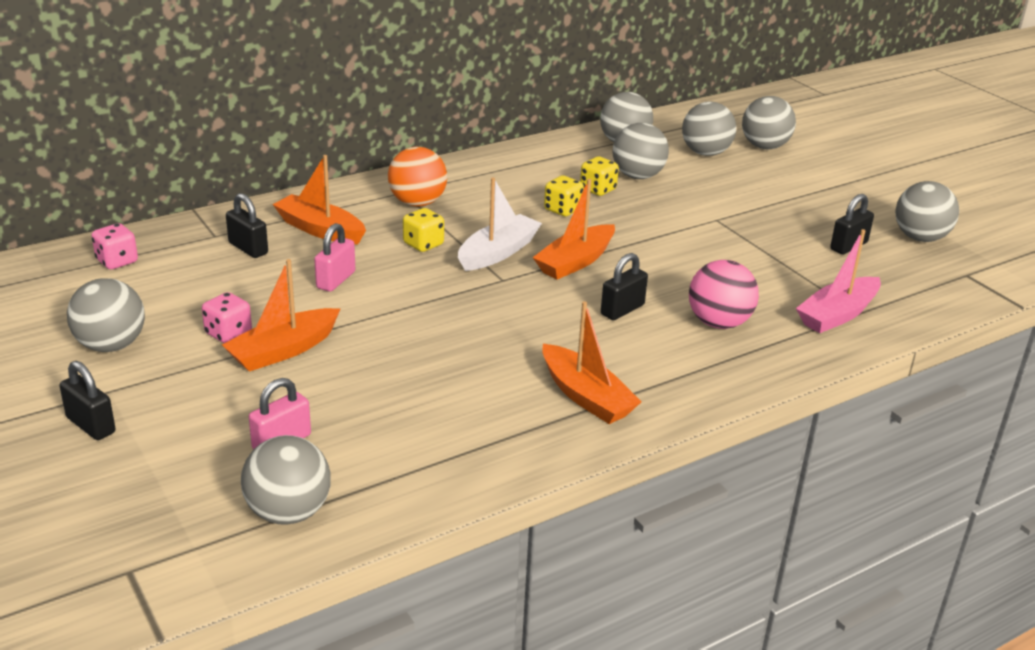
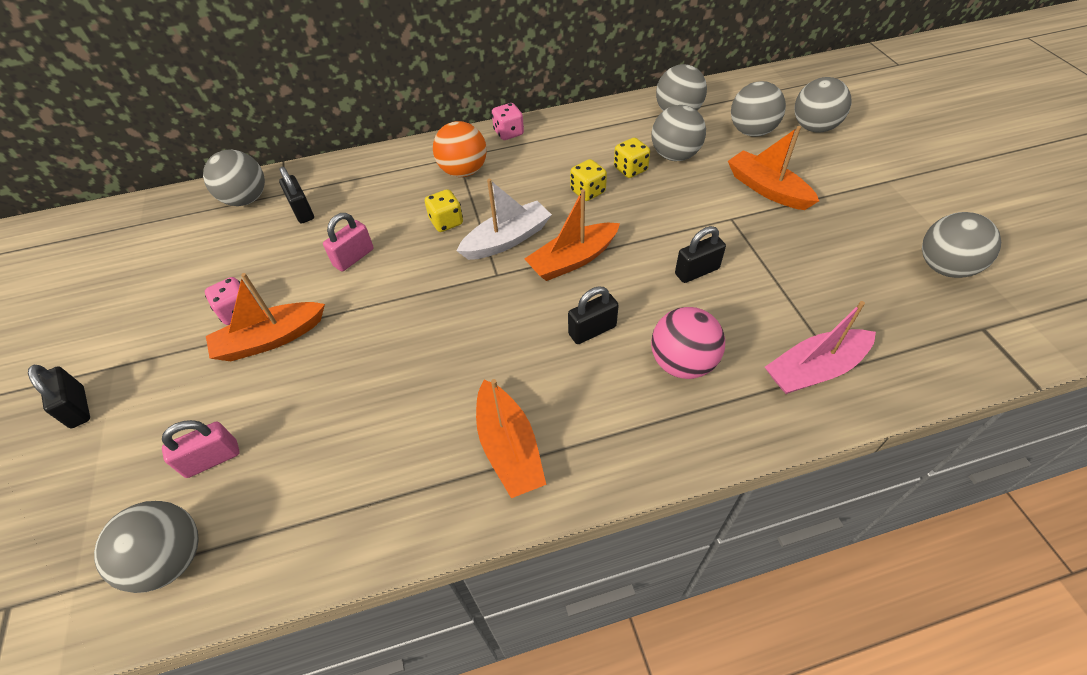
camera: 20 degrees right, 20 degrees up
(111, 345) = (143, 312): grey ball -> grey ball (246, 199)
(117, 261) = (197, 215): pink dice -> pink dice (508, 133)
(320, 230) = (369, 195): orange boat -> orange boat (767, 189)
(848, 246) = (859, 270): black padlock -> black padlock (697, 271)

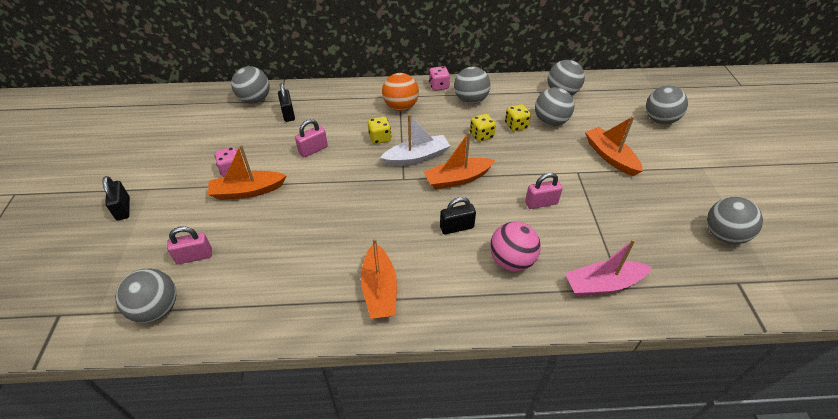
camera: 10 degrees right, 5 degrees down
(697, 271) = (541, 203): black padlock -> pink padlock
(751, 131) = (612, 115): grey ball -> grey ball (470, 100)

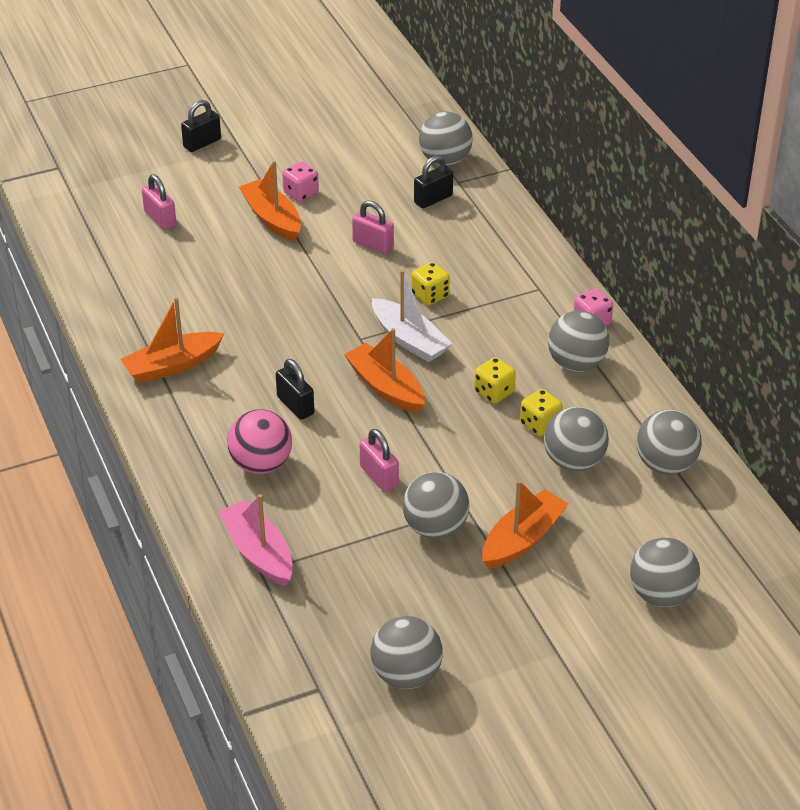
camera: 70 degrees right, 5 degrees down
(157, 309) = (87, 222): grey ball -> grey ball (435, 528)
(400, 107) = (514, 296): orange ball -> none

